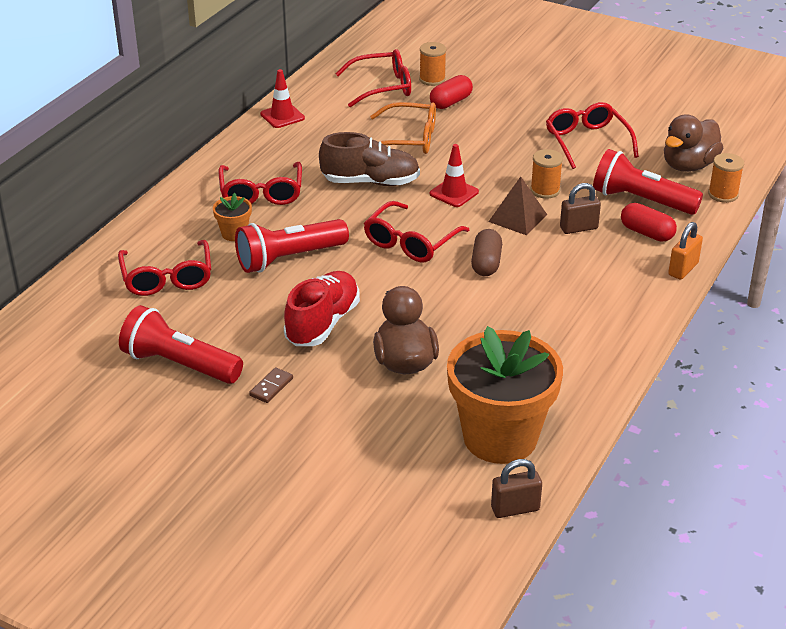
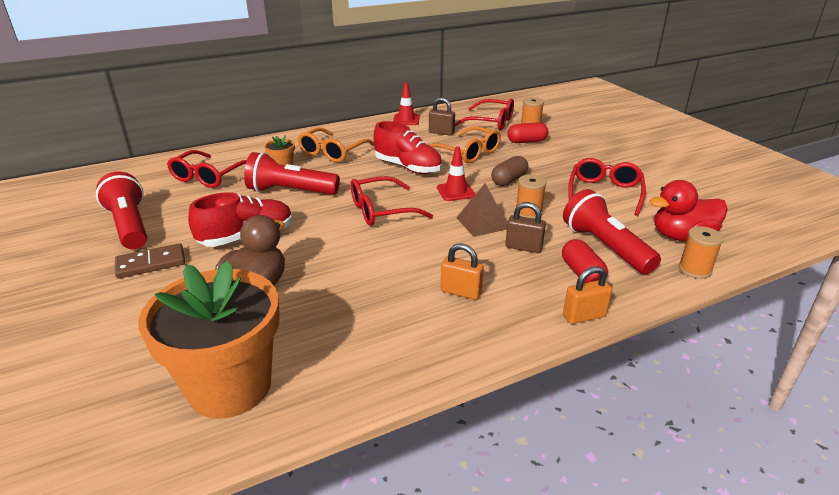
camera: 35 degrees right, 5 degrees down
(261, 193) = (332, 152): red glasses -> orange glasses
(271, 387) = (151, 263): brown domino -> brown domino, size x1.62
(370, 182) = (408, 167): brown shoe -> red shoe
(486, 263) = (415, 244): brown capsule -> brown capsule (509, 180)
(515, 509) = (140, 466): brown padlock -> brown padlock (441, 132)
(575, 290) = (461, 292): none -> orange padlock
(688, 165) = (682, 236): brown duck -> red duck

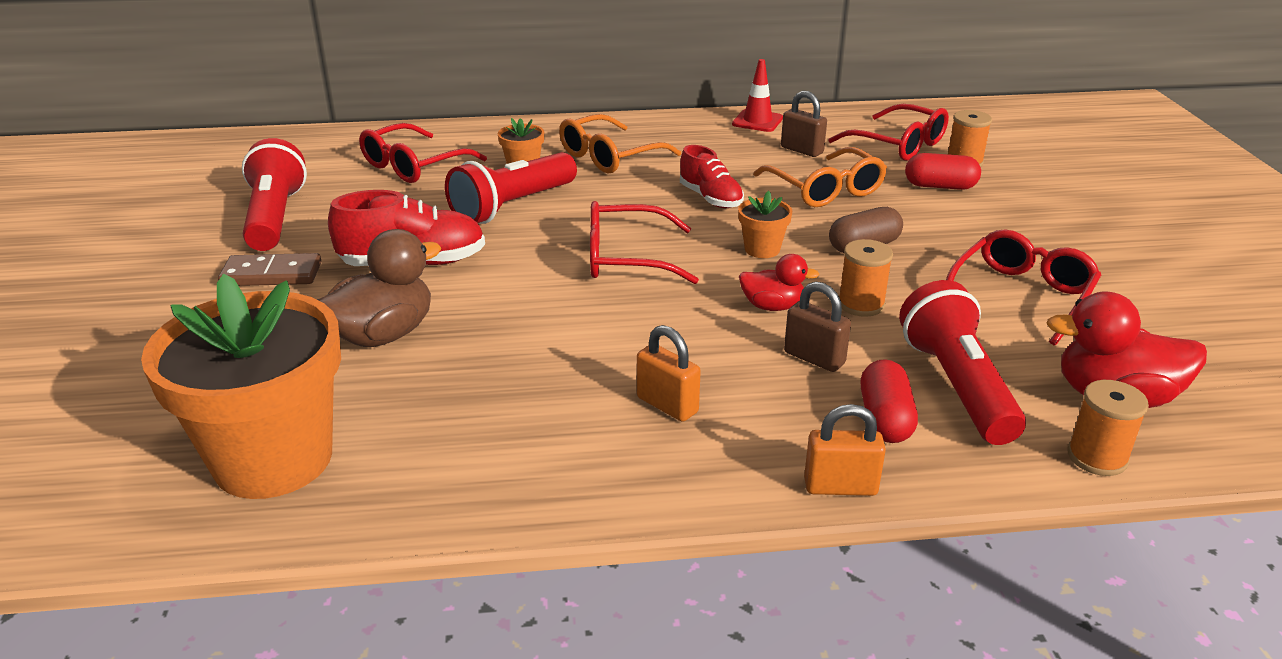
camera: 20 degrees right, 0 degrees up
(290, 191) = (512, 206): red flashlight -> red flashlight turned 75 degrees counterclockwise
(408, 167) = (710, 198): red shoe -> red shoe, size x0.66
(455, 191) = (762, 249): red traffic cone -> orange flower pot
(482, 223) = (772, 306): brown pyramid -> red duck

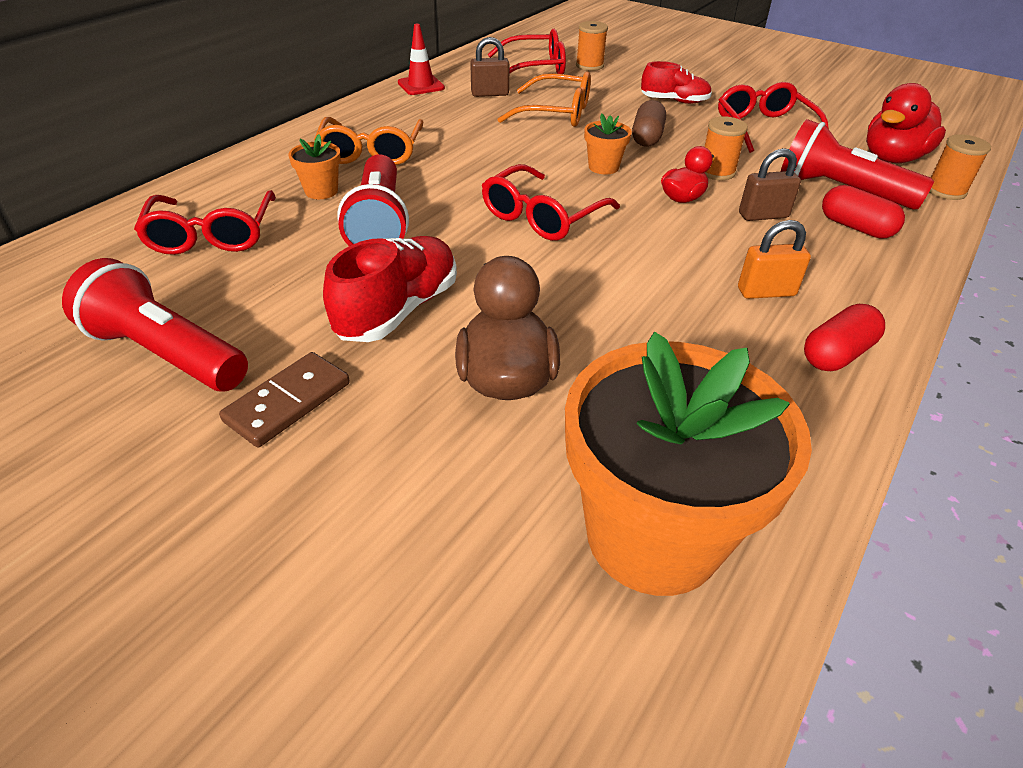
camera: 50 degrees left, 10 degrees up
(710, 198) = (504, 150): red shoe -> red shoe (674, 101)
(840, 487) = (917, 276): orange padlock -> none
(940, 186) = (607, 85): red capsule -> red capsule (837, 354)

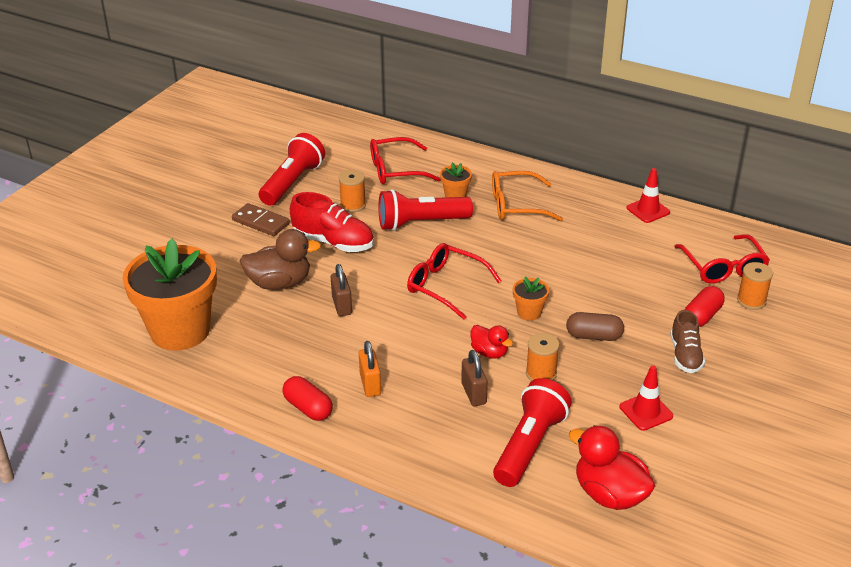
camera: 85 degrees right, 5 degrees down
(490, 94) = (648, 247): brown padlock -> brown padlock (342, 306)
(556, 113) = (623, 285): orange glasses -> none
(674, 101) = (685, 355): red shoe -> brown shoe
(764, 128) = (646, 411): red glasses -> red traffic cone
(855, 227) = (467, 444): red capsule -> red capsule (702, 316)
(945, 191) = (550, 518): orange spool -> orange spool (353, 205)

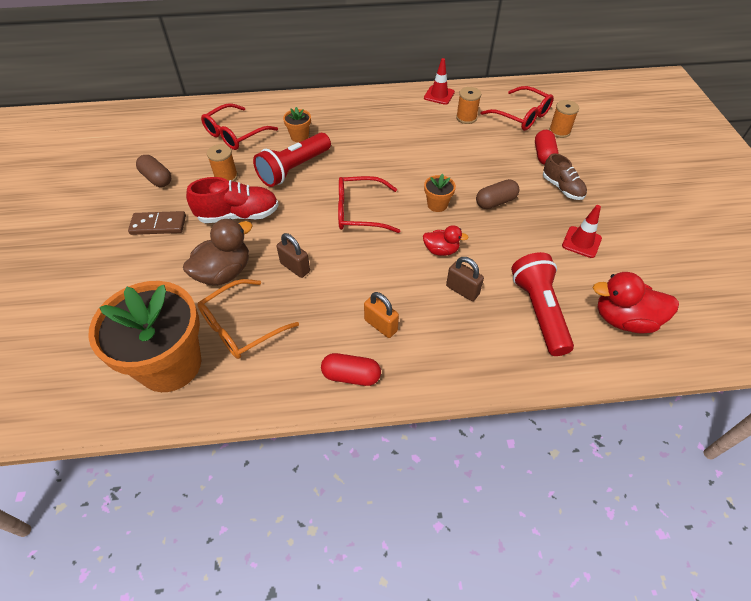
camera: 35 degrees left, 15 degrees up
(292, 183) = (157, 178): red flashlight -> brown capsule
(516, 205) = (350, 126): orange glasses -> orange glasses (241, 327)
(541, 374) = (491, 249): orange spool -> orange spool (466, 118)

